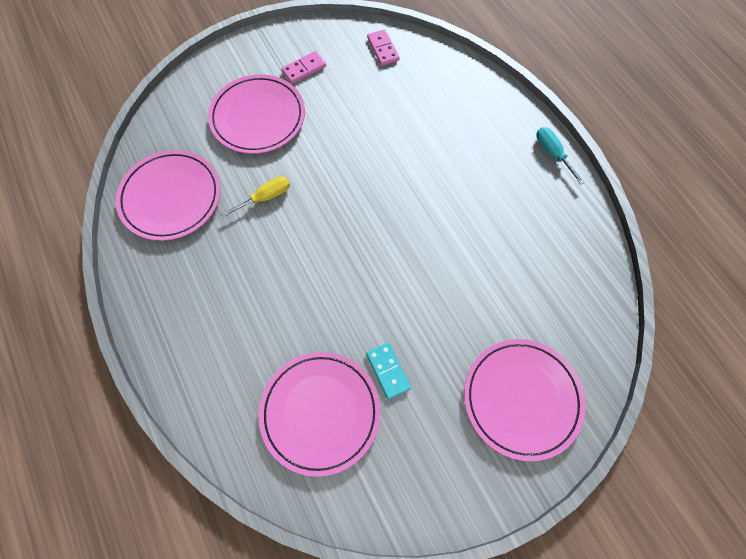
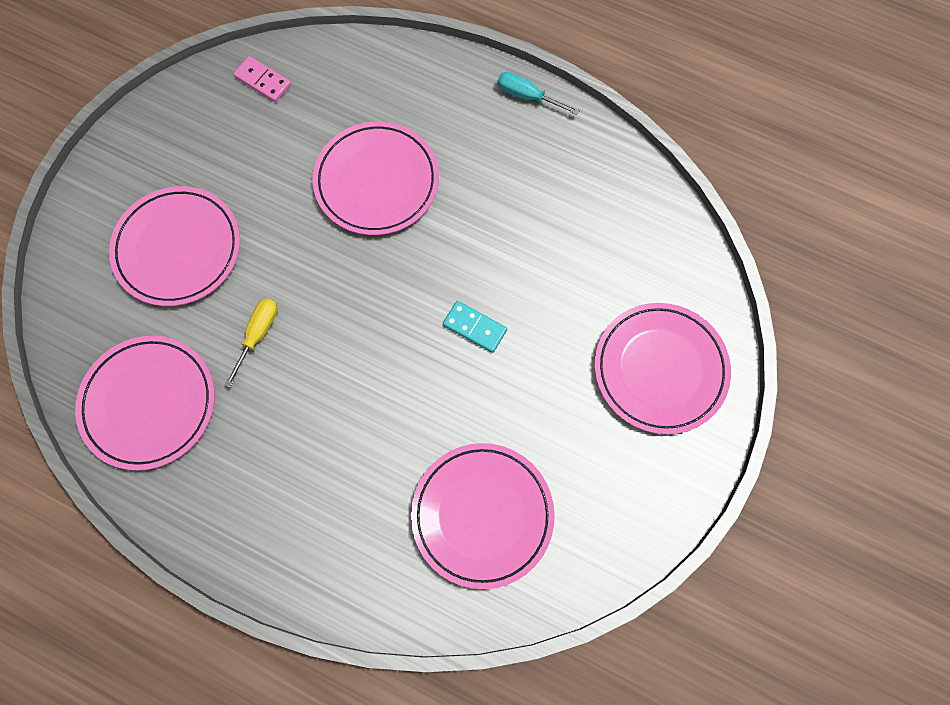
camera: 35 degrees left, 5 degrees up
(304, 69) = (188, 158): pink domino -> none
(388, 371) = (518, 429): turquoise domino -> turquoise domino (475, 327)
(410, 149) = (377, 181): none -> pink plate

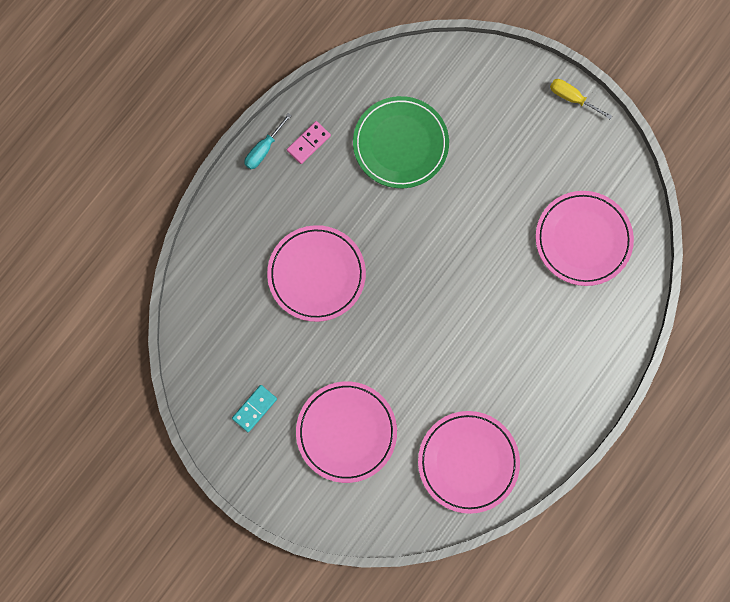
camera: 80 degrees left, 5 degrees up
(258, 335) = (428, 378): yellow screwdriver -> yellow screwdriver (572, 98)
(263, 81) = (207, 352): pink domino -> pink domino (308, 143)
(475, 327) = (448, 221): turquoise domino -> turquoise domino (254, 408)
(570, 252) = (400, 144): none -> green plate
(660, 369) = (500, 102): pink plate -> none

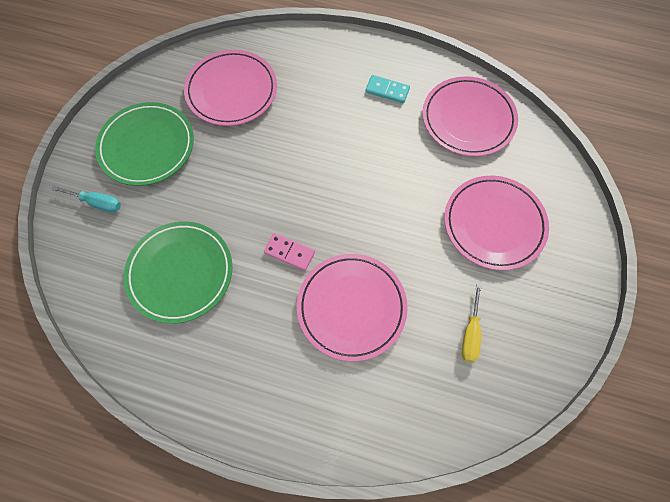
camera: 110 degrees left, 10 degrees down
(254, 408) = (516, 318): turquoise domino -> turquoise domino (387, 90)
(264, 149) = (227, 420): turquoise screwdriver -> turquoise screwdriver (97, 203)
(308, 143) = (205, 370): pink domino -> pink domino (289, 252)
(542, 144) = (147, 146): none -> green plate
(572, 98) = (92, 135): yellow screwdriver -> yellow screwdriver (470, 333)

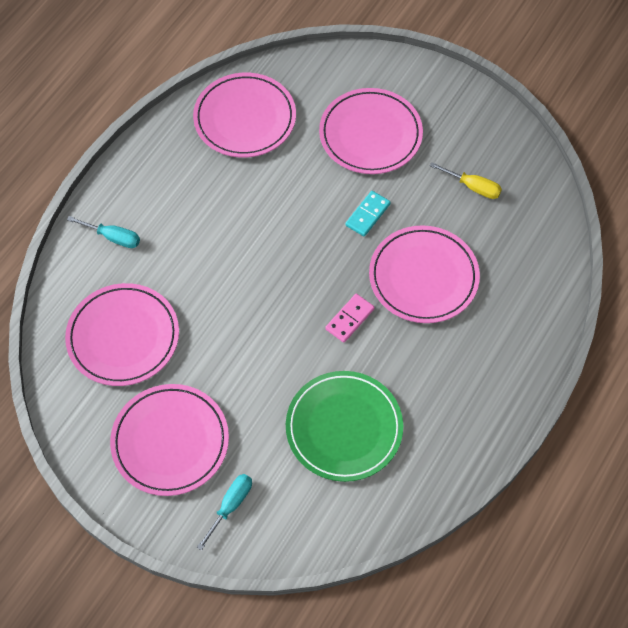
camera: 75 degrees left, 5 degrees down
(147, 146) = (170, 441): green plate -> pink plate
(318, 60) = (113, 237): none -> turquoise screwdriver
(387, 90) = (182, 181): turquoise domino -> turquoise domino (368, 215)

